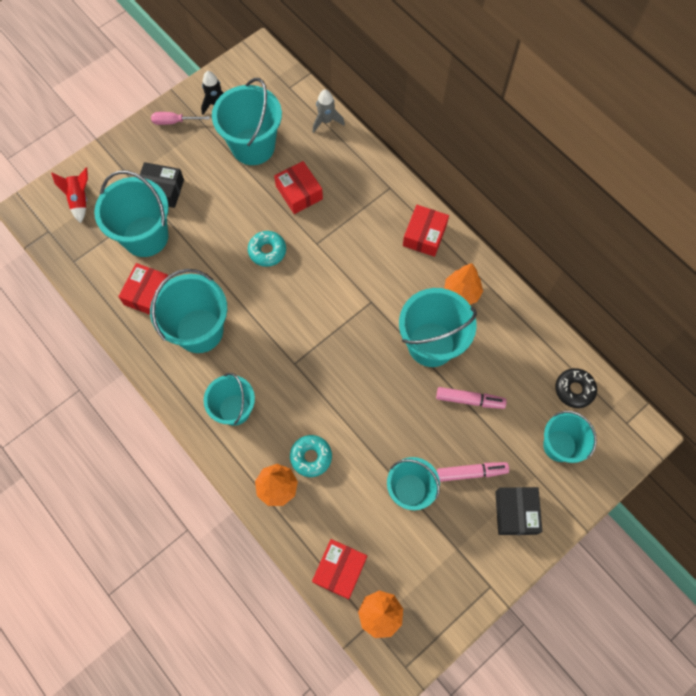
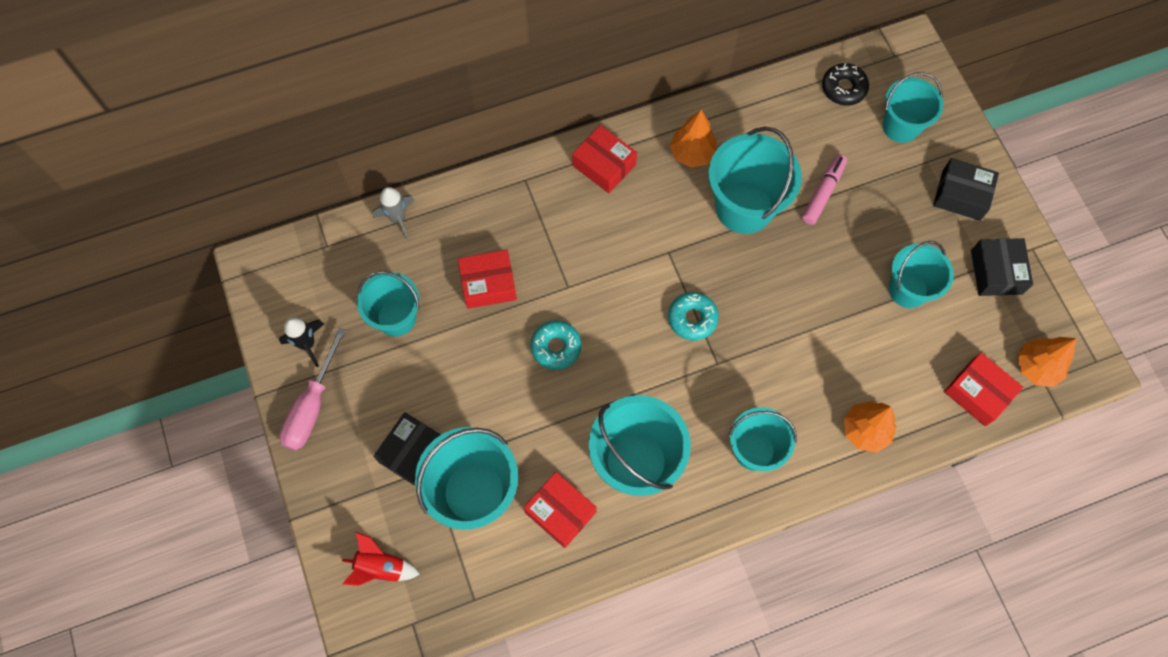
camera: 70 degrees left, 0 degrees up
(174, 122) = (312, 406): pink screwdriver -> pink screwdriver, size x1.57
(253, 146) = (396, 318): turquoise bucket -> turquoise bucket, size x0.66
(311, 457) = (839, 381): turquoise donut -> turquoise donut (692, 318)
(455, 560) = (996, 272): none -> black box
(471, 472) = (905, 221): pink marker -> none

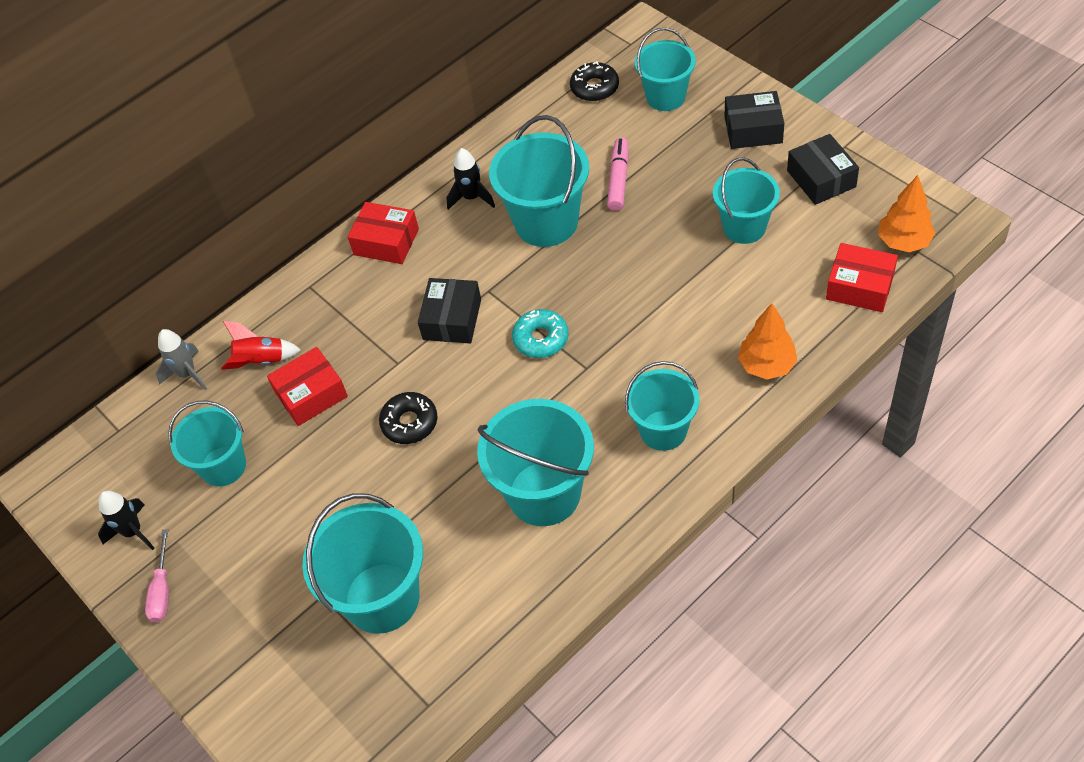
camera: 15 degrees left, 15 degrees down
(312, 406) = (162, 590): pink screwdriver -> pink screwdriver, size x0.64
(380, 567) = (307, 719): red rocket -> red rocket (261, 361)
(412, 452) = (295, 588): black box -> black box (452, 319)
(556, 347) = (409, 423): turquoise donut -> black donut
(560, 512) = (485, 576): red box -> none
(692, 154) = (471, 198): orange tree -> black rocket

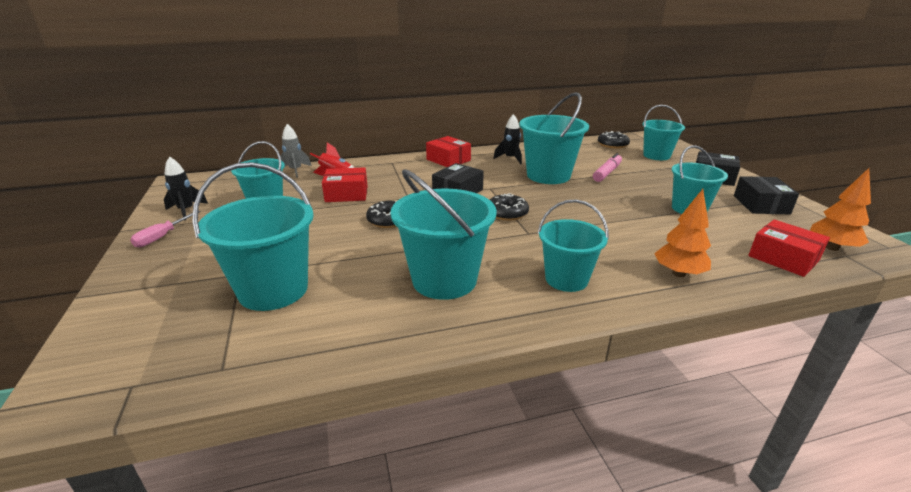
camera: 20 degrees right, 25 degrees down
(541, 339) = (507, 213): turquoise donut -> black donut

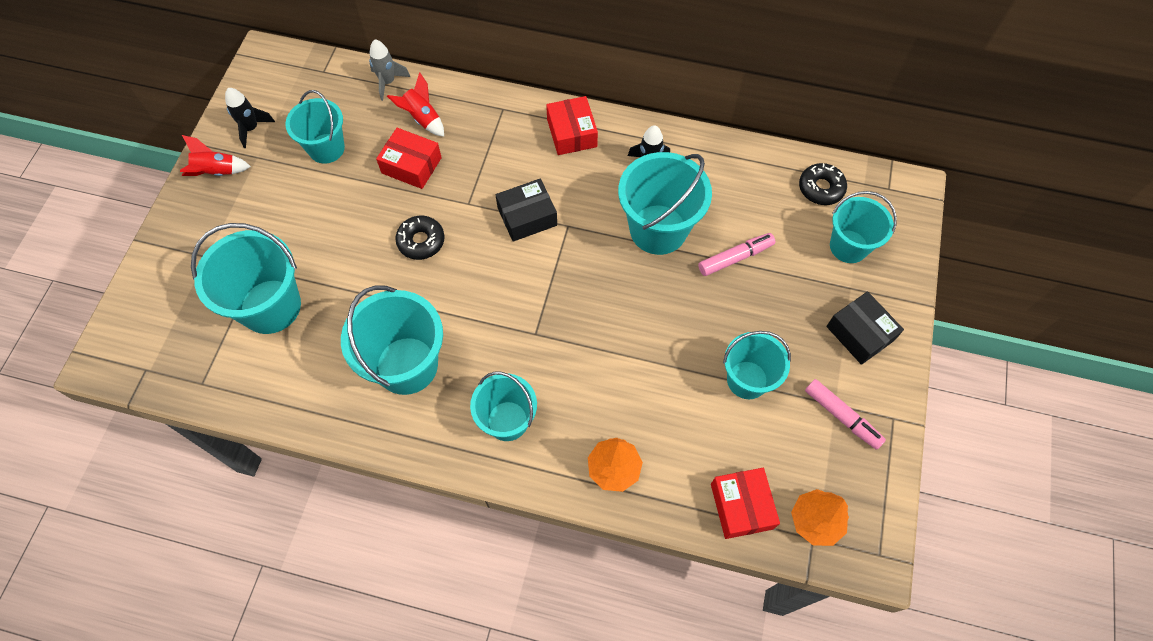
camera: 30 degrees right, 35 degrees up
(162, 237) = (216, 172): pink screwdriver -> red rocket
(507, 213) = (544, 287): black donut -> none
(761, 205) = (842, 416): black box -> pink marker

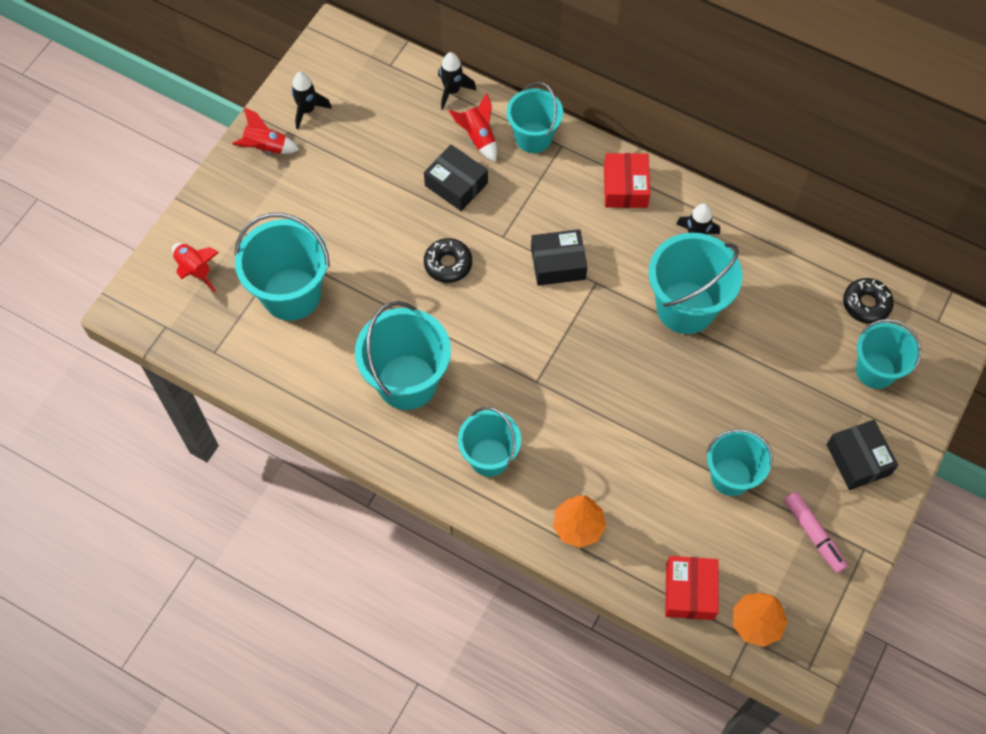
camera: 15 degrees right, 0 degrees up
(166, 305) = (195, 270): none -> red rocket
(326, 148) = (376, 147): turquoise bucket -> turquoise bucket (533, 137)
(388, 82) = (452, 91): grey rocket -> black rocket
(411, 165) = (456, 184): red box -> black box
(735, 258) = (755, 354): pink marker -> none

